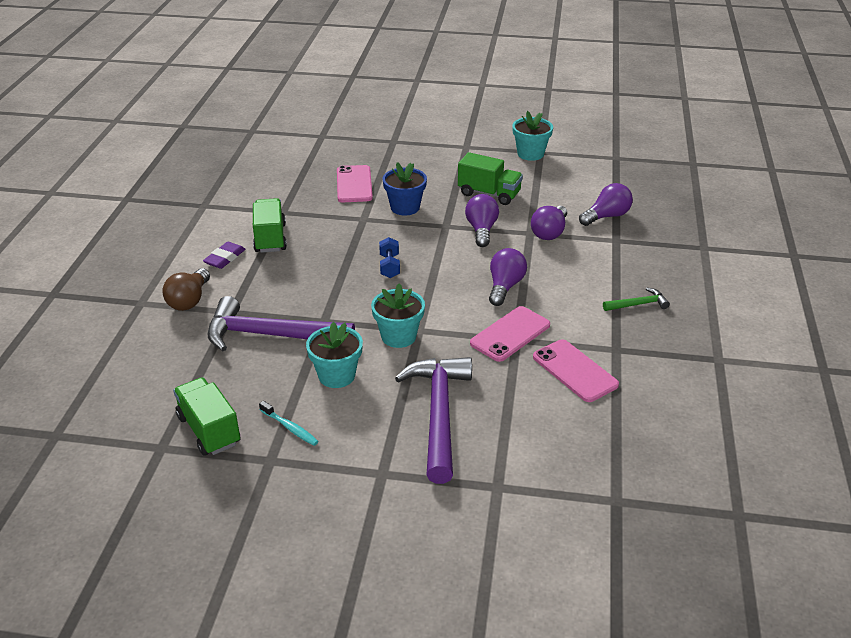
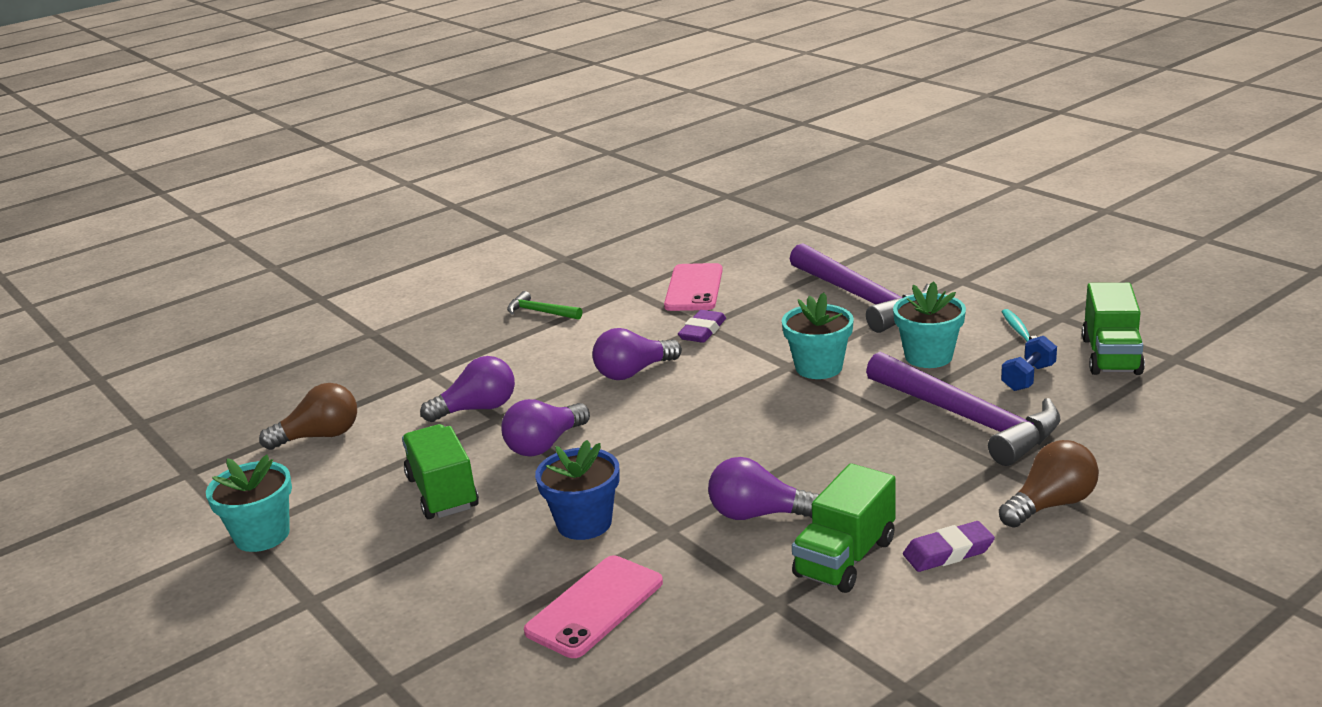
camera: 135 degrees left, 10 degrees down
(389, 266) = (727, 445): blue dumbbell -> blue dumbbell (1028, 377)
(439, 414) = (862, 299): purple hammer -> purple hammer turned 75 degrees counterclockwise
(510, 334) = (702, 331): pink phone -> purple eraser
(596, 191) = (320, 436): none -> brown light bulb
(606, 216) = (381, 401): purple light bulb -> purple light bulb (758, 514)

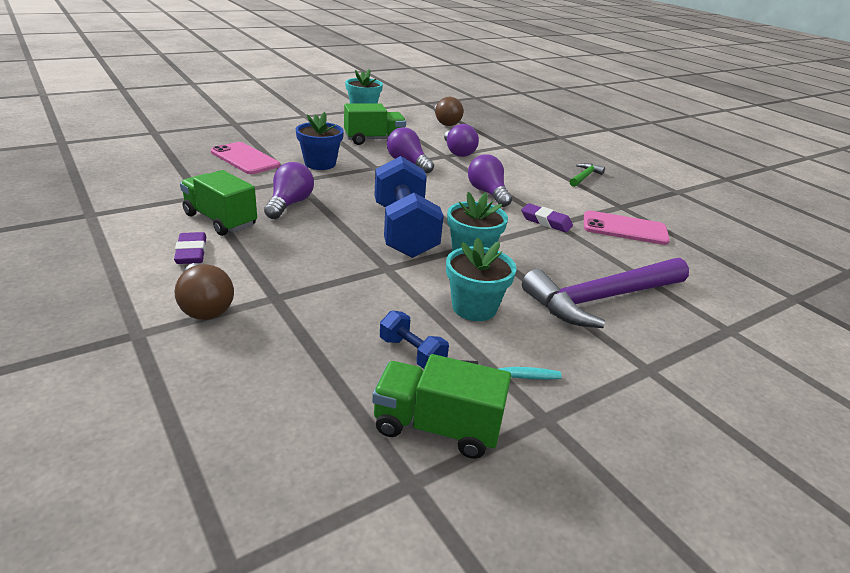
camera: 90 degrees right, 5 degrees up
(785, 415) = (404, 231): none -> blue dumbbell
(968, 419) = (355, 301): purple hammer -> none

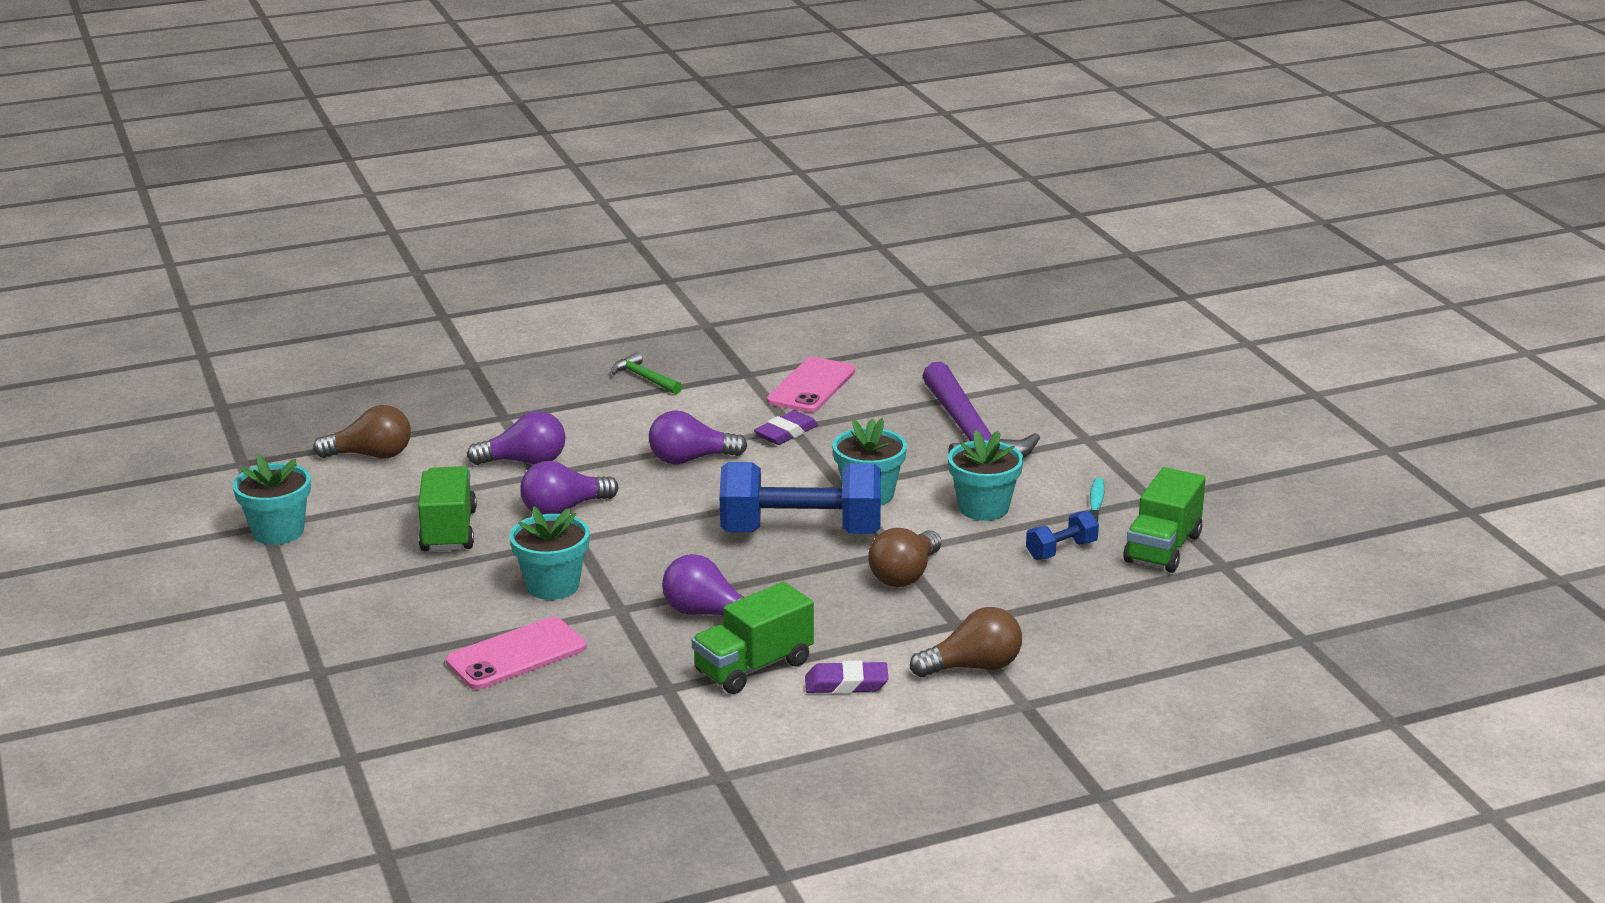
camera: 75 degrees left, 5 degrees down
(320, 164) = (553, 585): blue flower pot -> turquoise flower pot
(351, 272) = (905, 575): none -> brown light bulb

